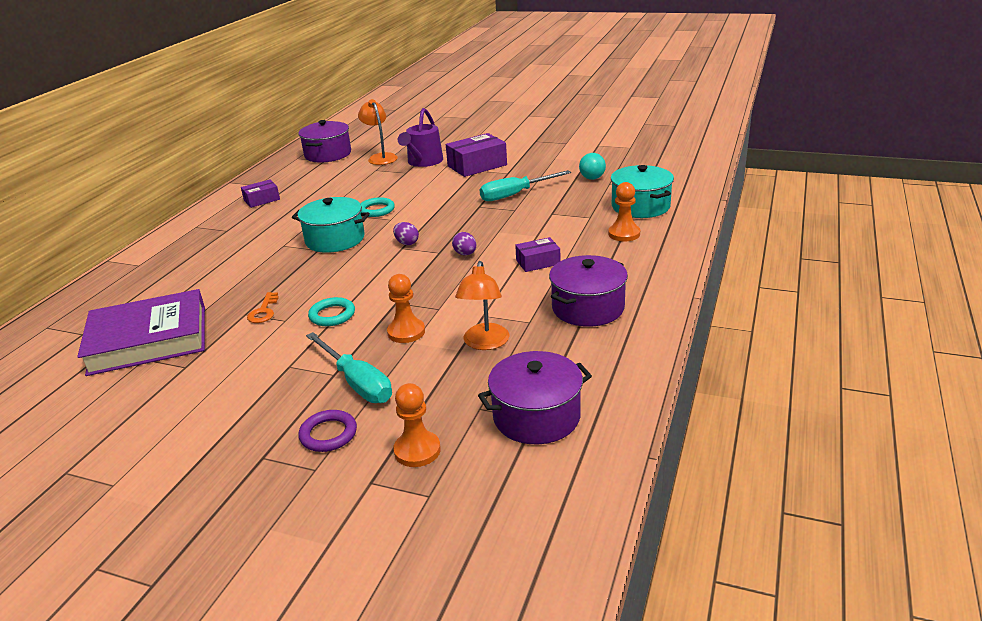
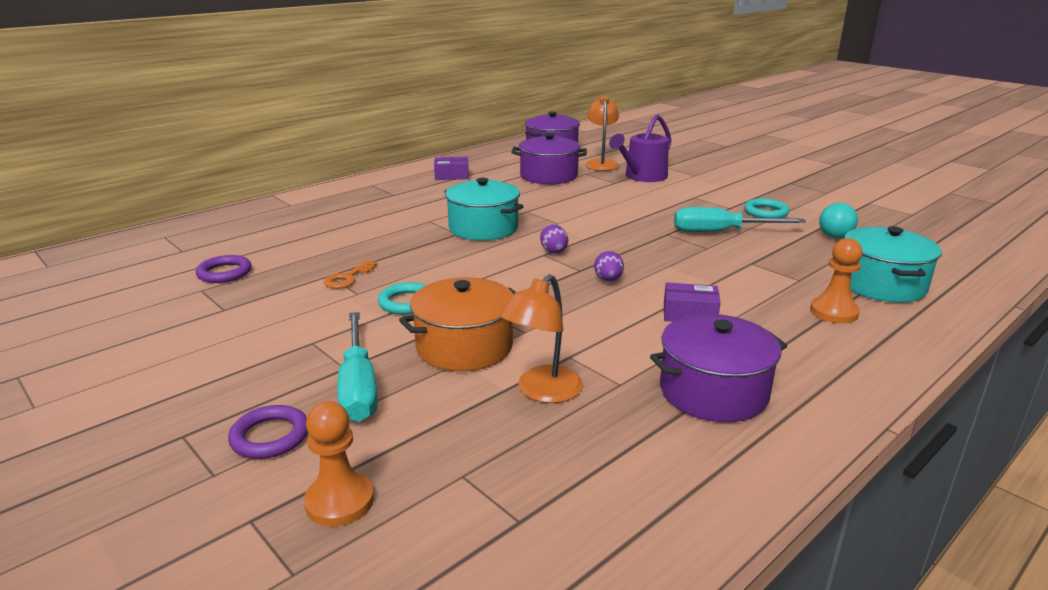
camera: 25 degrees right, 5 degrees down
(148, 339) = (224, 273): purple book -> purple ring
(376, 210) = (551, 211): turquoise ring -> turquoise ring (765, 212)
(406, 332) = (464, 347): orange pawn -> orange pot
(477, 165) = (699, 193): purple box -> none
(536, 416) = (524, 519): purple pot -> purple pot (548, 176)

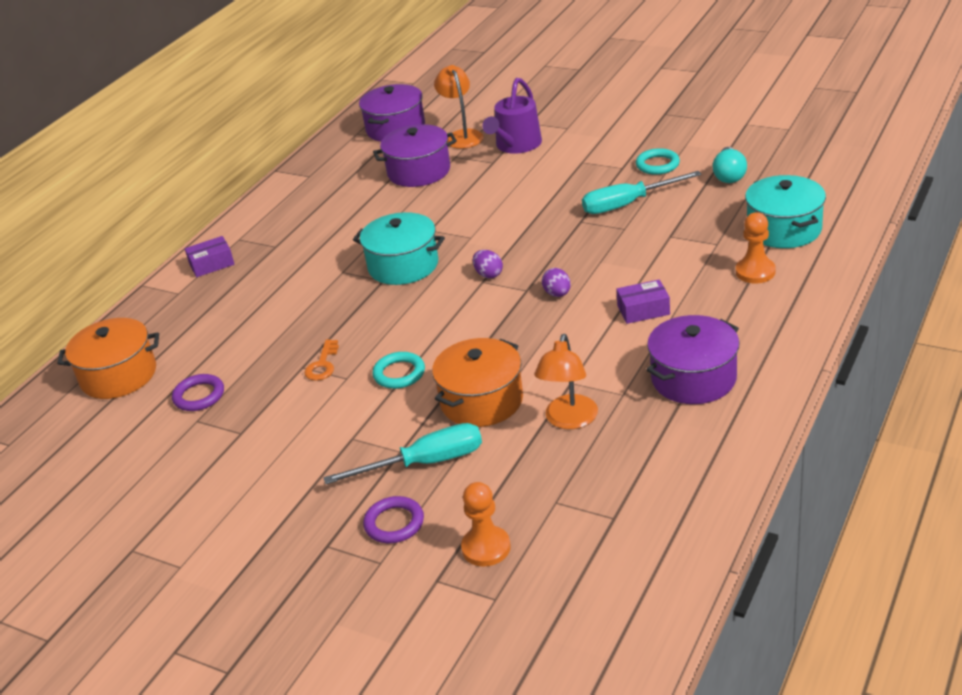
camera: 15 degrees left, 10 degrees up
(184, 243) = (118, 375): none -> orange pot
(358, 386) = (425, 463): turquoise screwdriver -> turquoise screwdriver turned 75 degrees counterclockwise
(451, 176) = (315, 200): purple box -> purple box (211, 264)

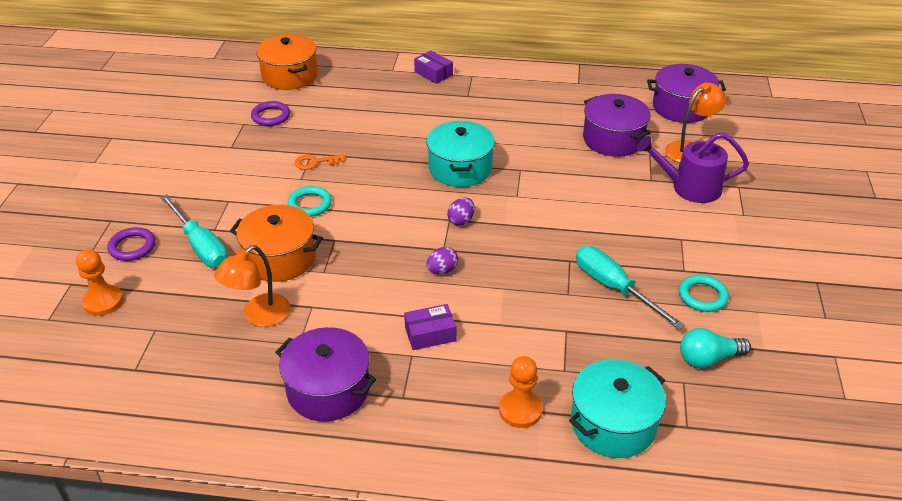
camera: 65 degrees right, 5 degrees up
(569, 420) = (259, 316): orange lamp -> orange lamp turned 45 degrees counterclockwise
(643, 310) = (430, 334): purple box -> purple box turned 75 degrees counterclockwise

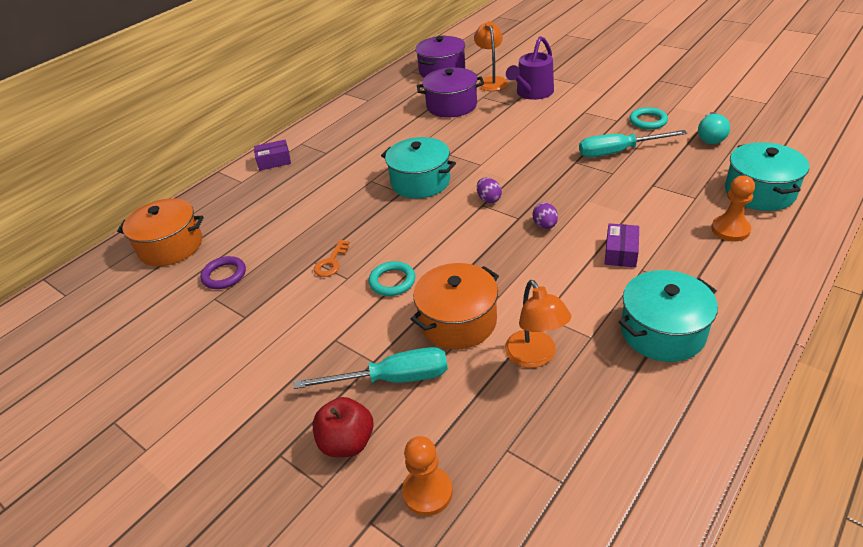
camera: 55 degrees left, 0 degrees up
(132, 247) = (347, 442): purple ring -> red apple
(328, 389) = (662, 332): purple pot -> turquoise pot

